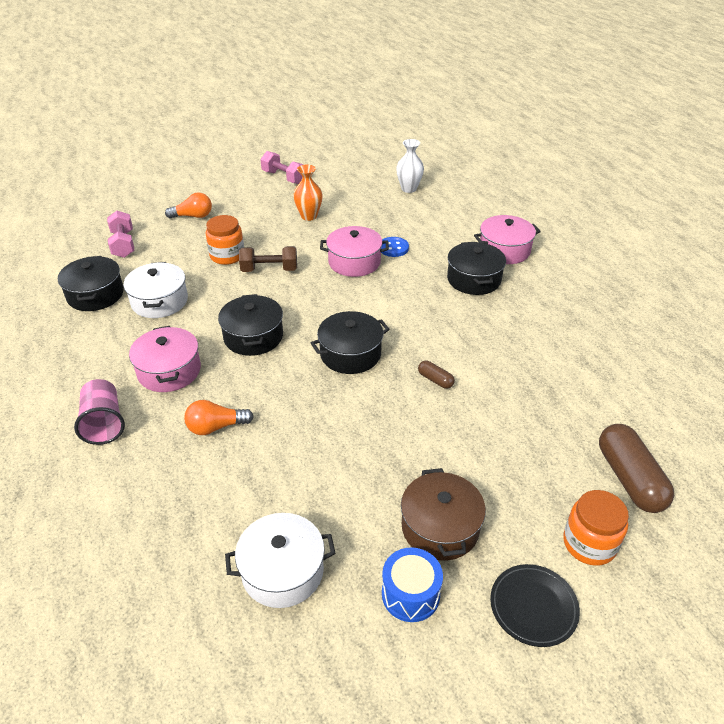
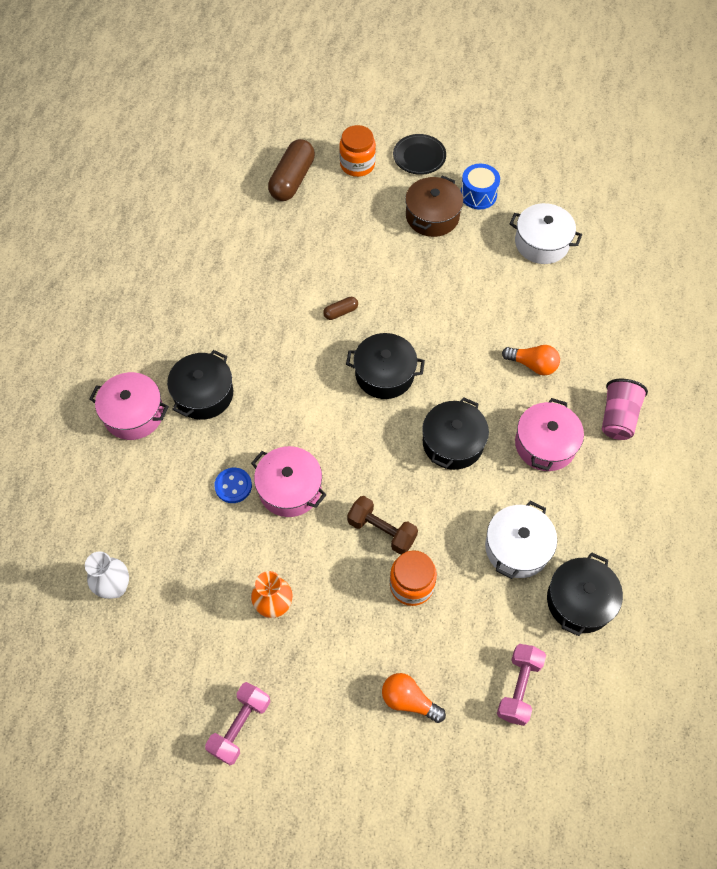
camera: 145 degrees left, 20 degrees up
(284, 177) = (240, 726): pink dumbbell -> pink dumbbell turned 45 degrees clockwise
(435, 380) = (340, 312): brown capsule -> brown capsule turned 75 degrees clockwise

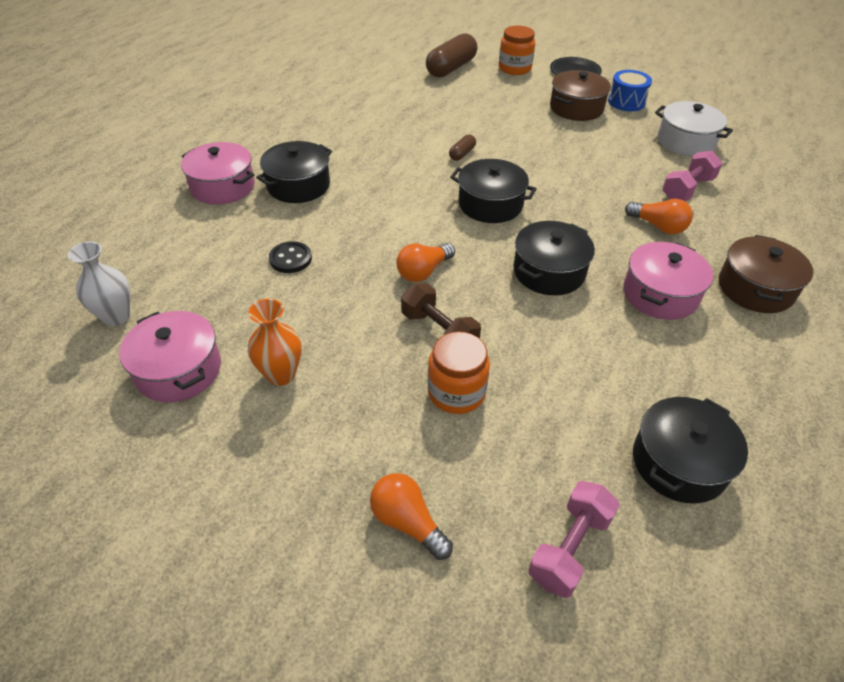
camera: 15 degrees right, 15 degrees down
(233, 486) = (290, 259): blue button -> black button
(240, 726) = (173, 493): pink dumbbell -> pink dumbbell (687, 189)
(290, 489) = (350, 273): pink pot -> pink pot (178, 370)
(340, 312) = (462, 154): brown capsule -> brown capsule turned 45 degrees counterclockwise
(350, 470) = (423, 271): none -> orange light bulb
(517, 548) = (604, 385): white pot -> none
(618, 417) = (755, 288): pink cup -> brown pot

